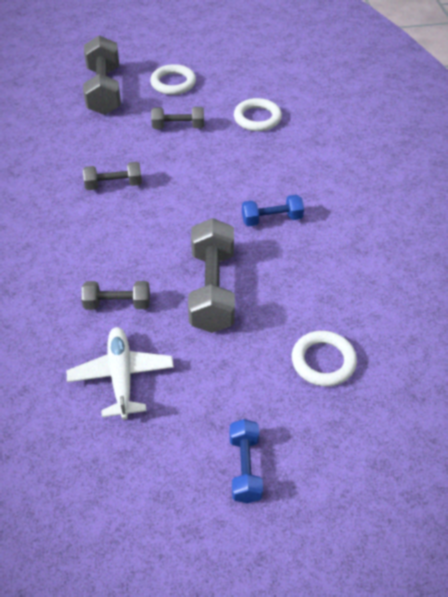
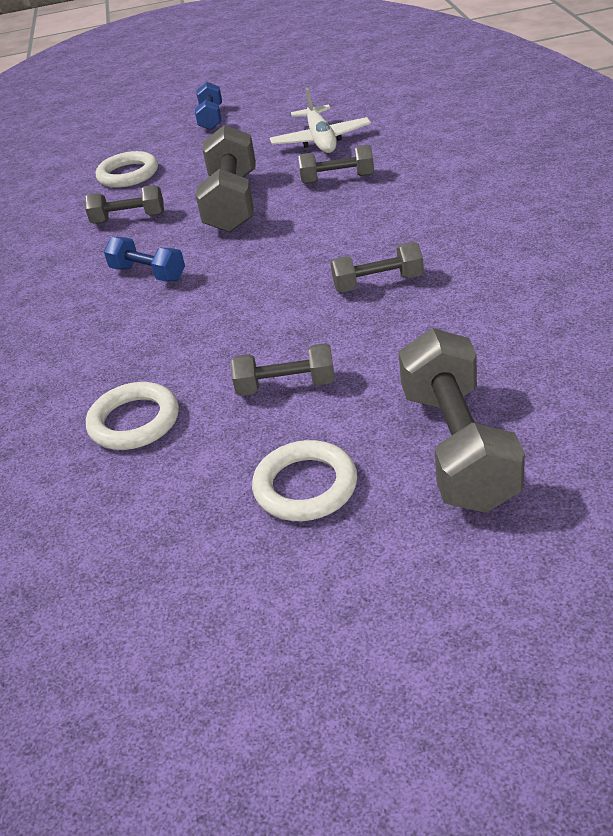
camera: 175 degrees left, 10 degrees down
(272, 219) = (148, 274): blue dumbbell -> blue dumbbell turned 45 degrees clockwise
(303, 287) = (128, 219): none -> grey dumbbell

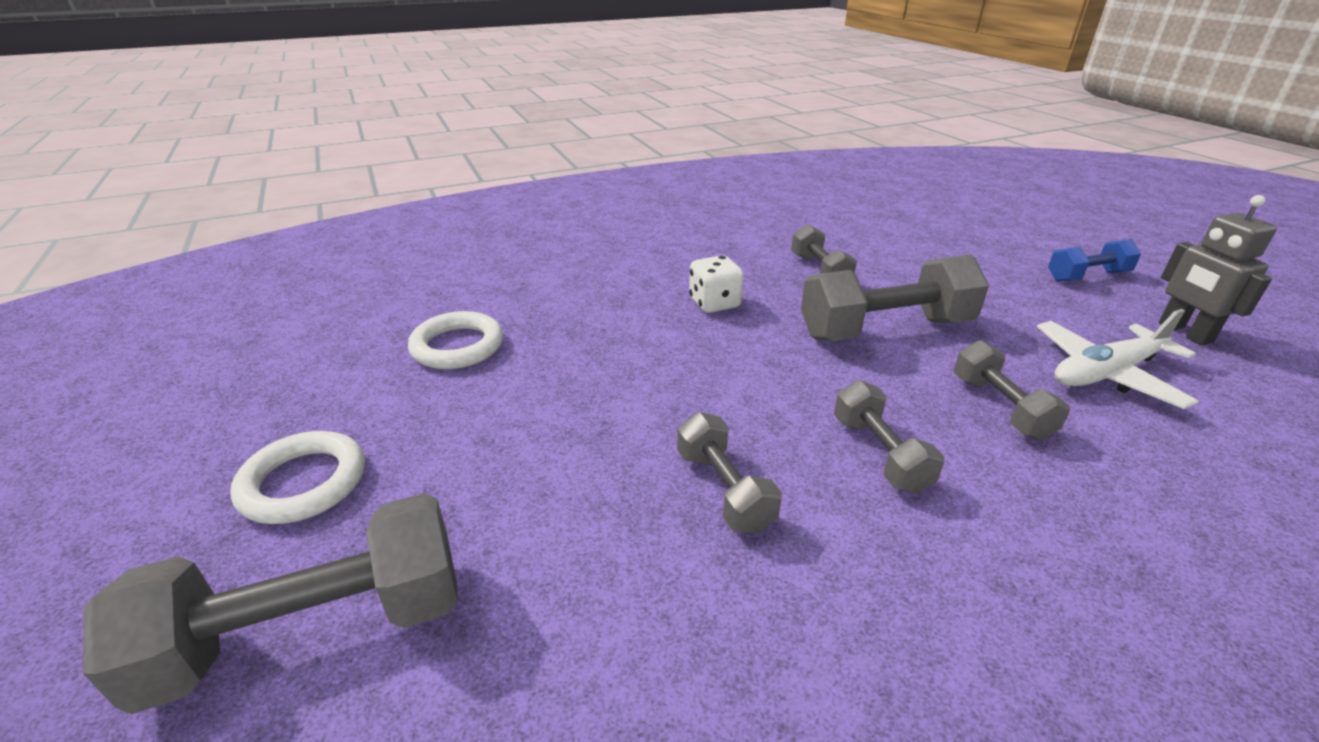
camera: 70 degrees right, 5 degrees down
(128, 174) = (911, 252): white ring -> none
(148, 274) = (714, 303): blue dumbbell -> white dice
(286, 386) = (493, 437): grey dumbbell -> grey dumbbell (879, 454)
(293, 107) = (1184, 333): none -> grey robot

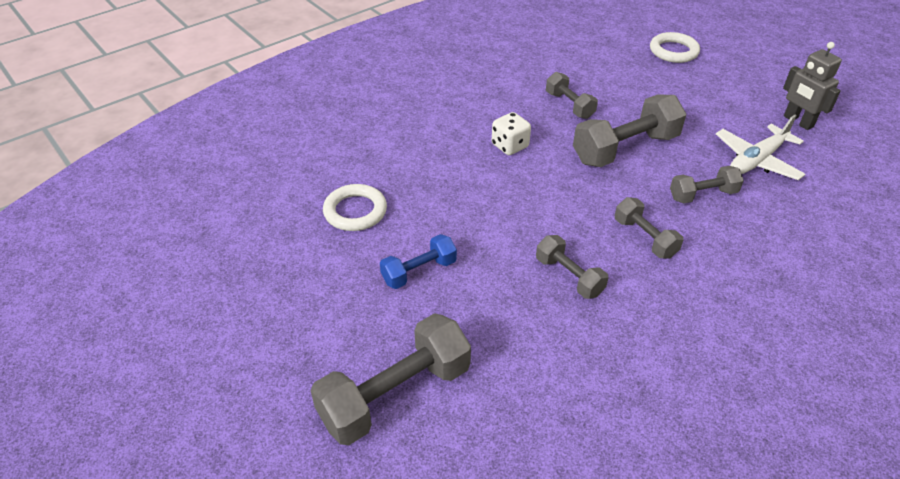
camera: 15 degrees left, 10 degrees up
(303, 483) = (326, 322): white ring -> white ring (673, 51)
(1000, 407) = (702, 195): grey dumbbell -> grey dumbbell turned 75 degrees counterclockwise
(1087, 276) = (740, 83): blue dumbbell -> blue dumbbell (419, 272)

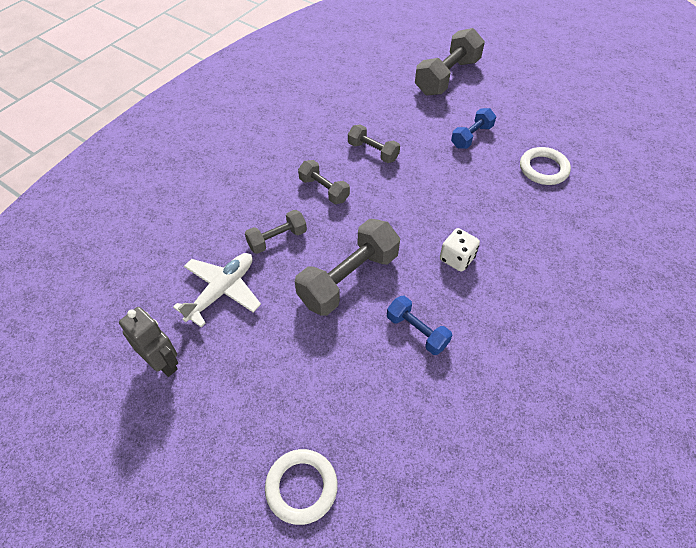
camera: 165 degrees right, 10 degrees up
(569, 105) = (417, 331): grey dumbbell -> blue dumbbell

